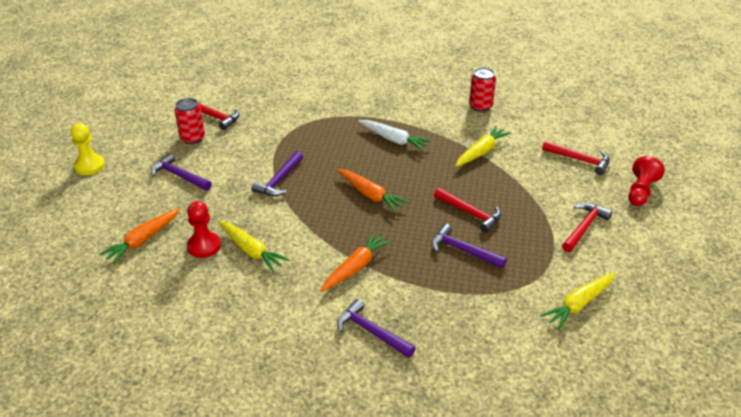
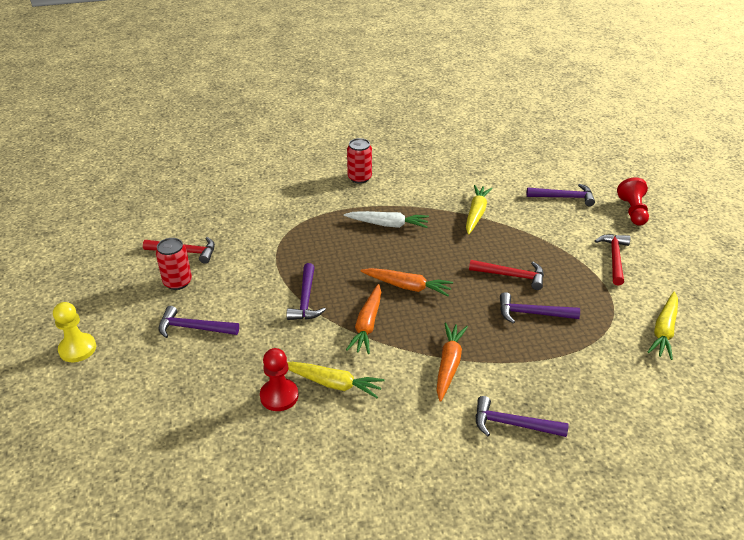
camera: 25 degrees left, 0 degrees up
(143, 240) = (206, 413): orange carrot -> orange carrot (367, 325)
(480, 106) = (442, 170): red can -> red can (359, 178)
(579, 160) = (564, 197): red hammer -> purple hammer

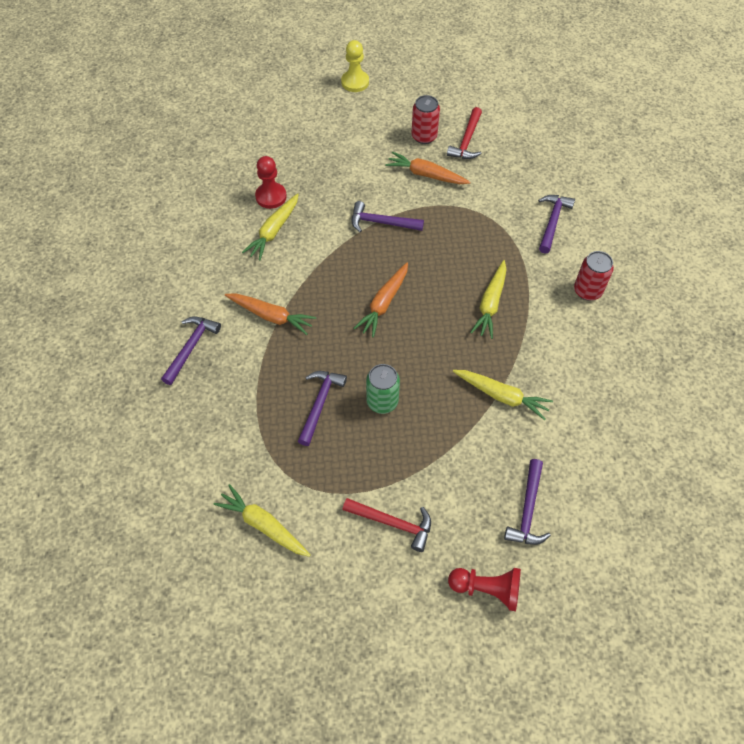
camera: 100 degrees right, 20 degrees up
(193, 328) = (362, 147): purple hammer -> purple hammer (552, 222)
(367, 325) = (337, 264): orange carrot -> orange carrot (426, 175)
(388, 224) = (490, 304): white carrot -> yellow carrot
(511, 276) = (382, 401): red hammer -> green can

